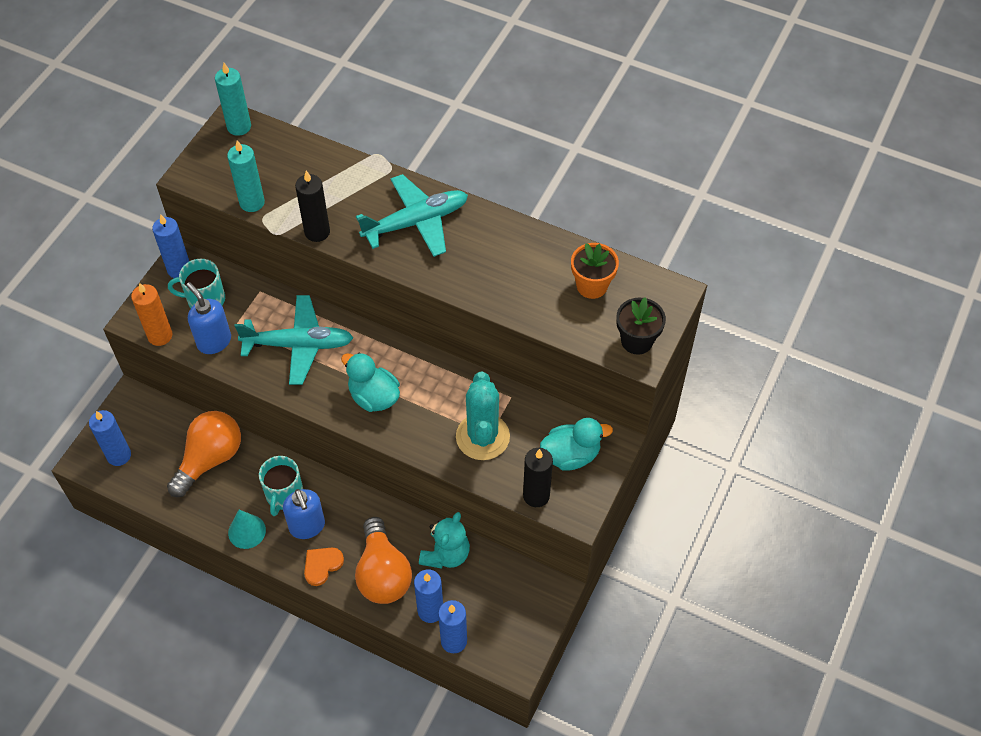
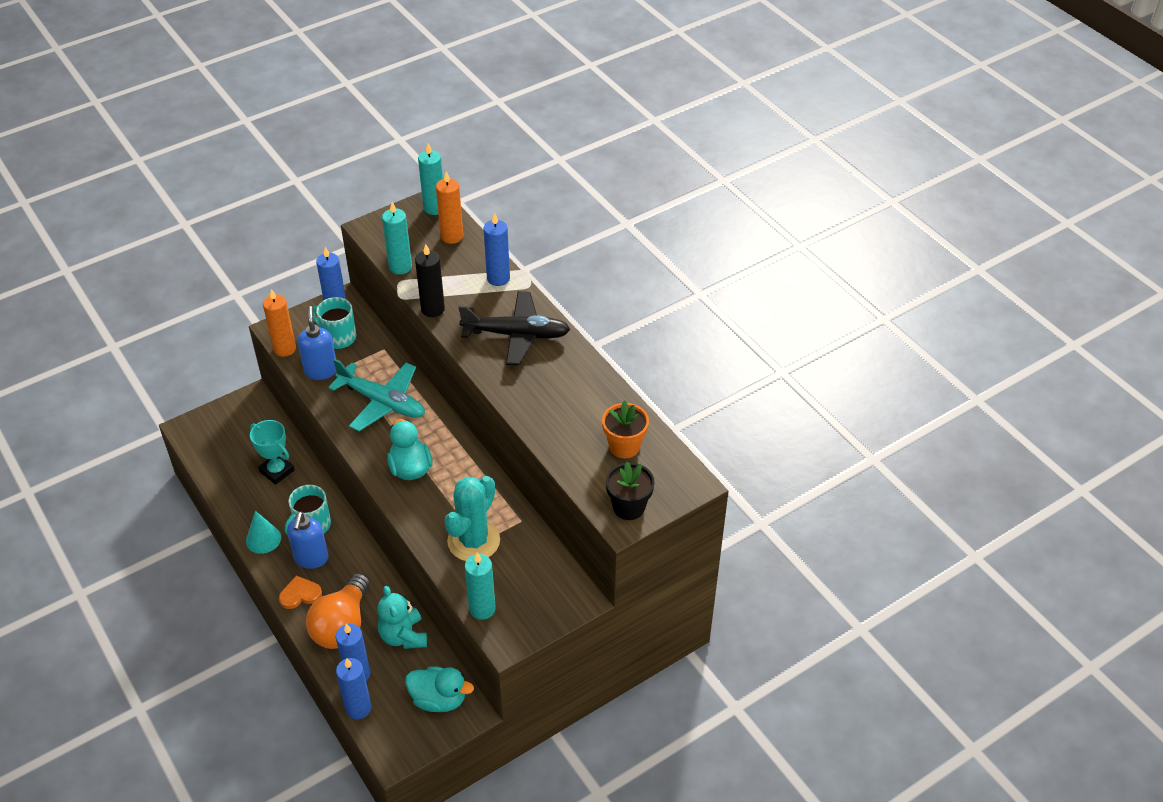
camera: 30 degrees right, 10 degrees down
(119, 455) = (213, 436): blue candle -> blue candle (498, 278)
(210, 459) = (277, 471): orange light bulb -> turquoise trophy
(279, 149) = (452, 236): none -> orange candle
(416, 222) = (516, 335): turquoise plane -> black plane
(446, 554) = (403, 636): turquoise teddy bear -> turquoise teddy bear turned 105 degrees clockwise
(536, 495) = (482, 609): black candle -> turquoise candle
(571, 455) = (536, 591): turquoise duck -> turquoise duck (439, 699)

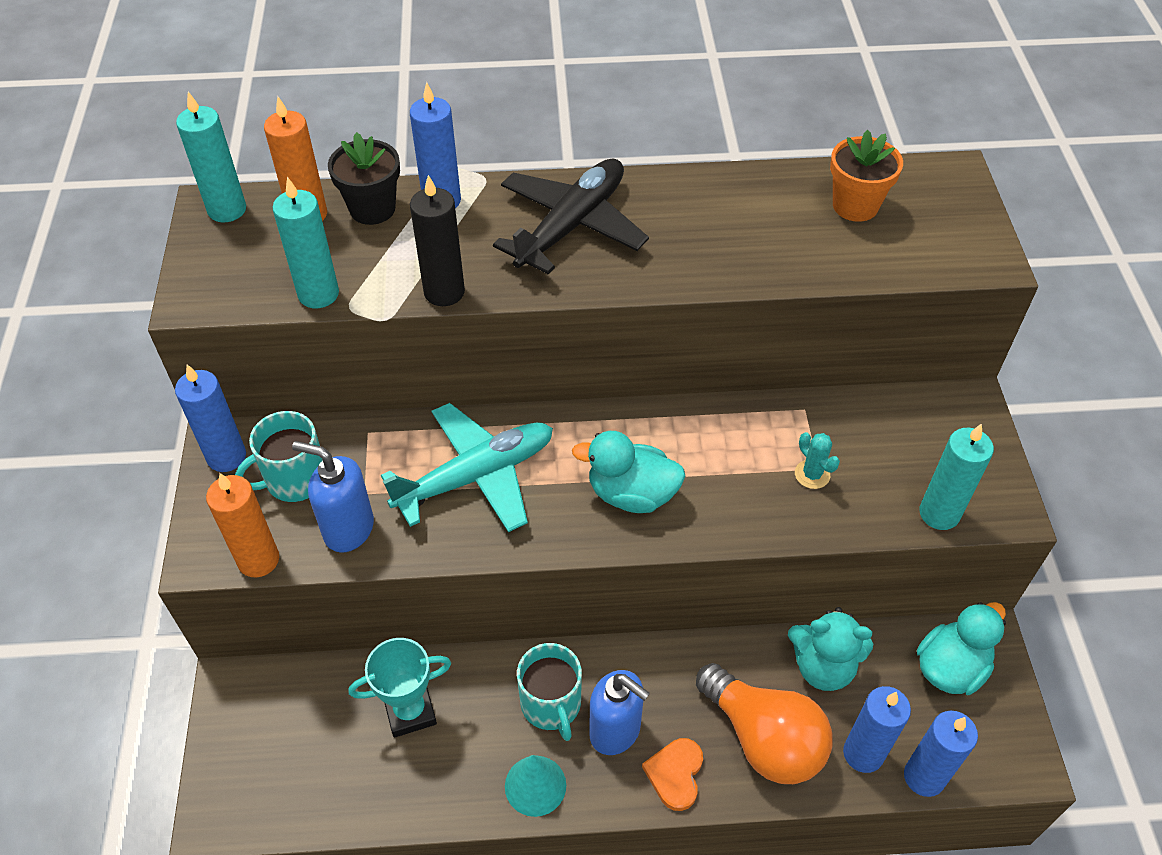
camera: 60 degrees left, 5 degrees up
(473, 541) = (812, 474): turquoise cactus -> turquoise cactus, size x0.43
(629, 507) = (966, 243): black flower pot -> black flower pot (372, 209)

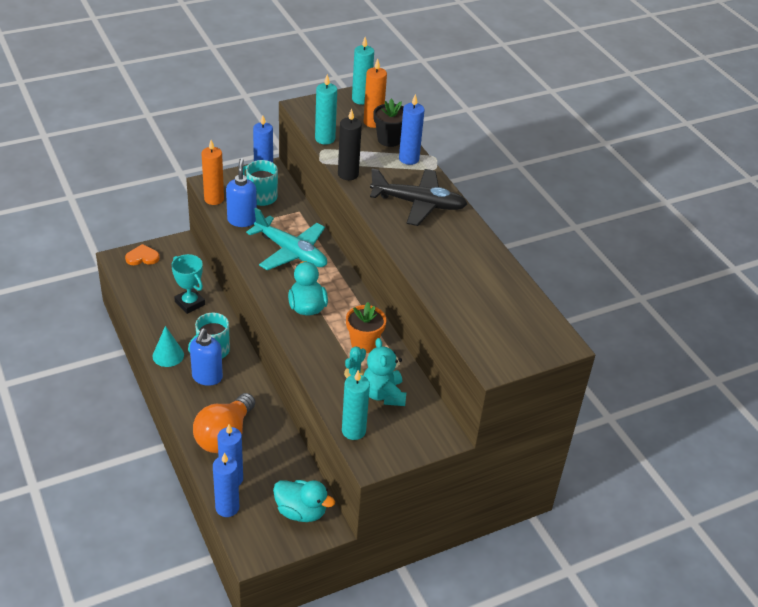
camera: 65 degrees right, 10 degrees down
(675, 774) = (192, 405): orange heart -> orange heart (142, 257)
(823, 666) = (277, 453): turquoise teddy bear -> turquoise teddy bear (383, 394)
(855, 206) = (504, 304): orange flower pot -> orange flower pot (364, 343)

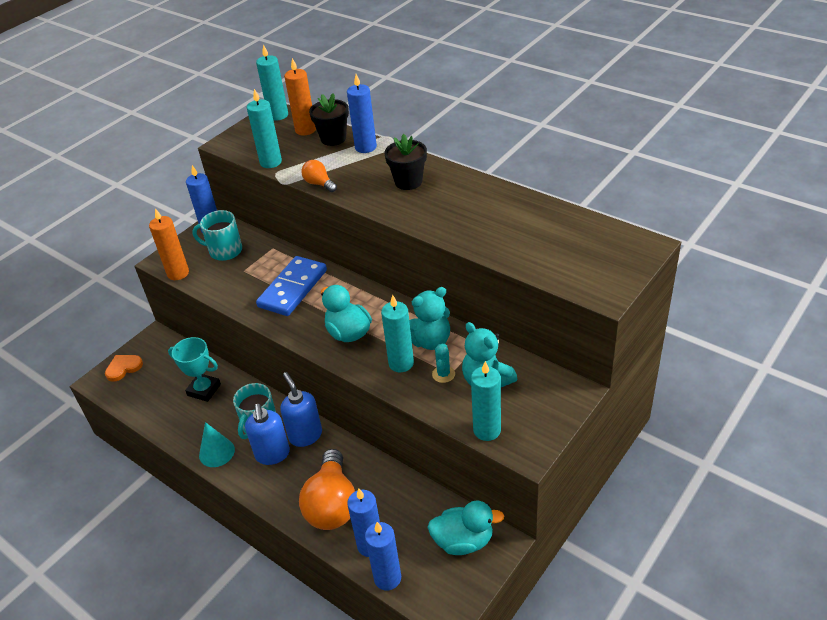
camera: 20 degrees left, 0 degrees up
(242, 220) = (221, 280): blue soap dispenser -> blue soap dispenser (305, 435)
(291, 252) = (293, 288): turquoise plane -> blue domino
(329, 350) = (401, 363): none -> turquoise candle
(348, 174) = (319, 184): black candle -> orange light bulb
(364, 343) = (430, 341): orange flower pot -> turquoise teddy bear
(418, 204) = (408, 182): black plane -> black flower pot

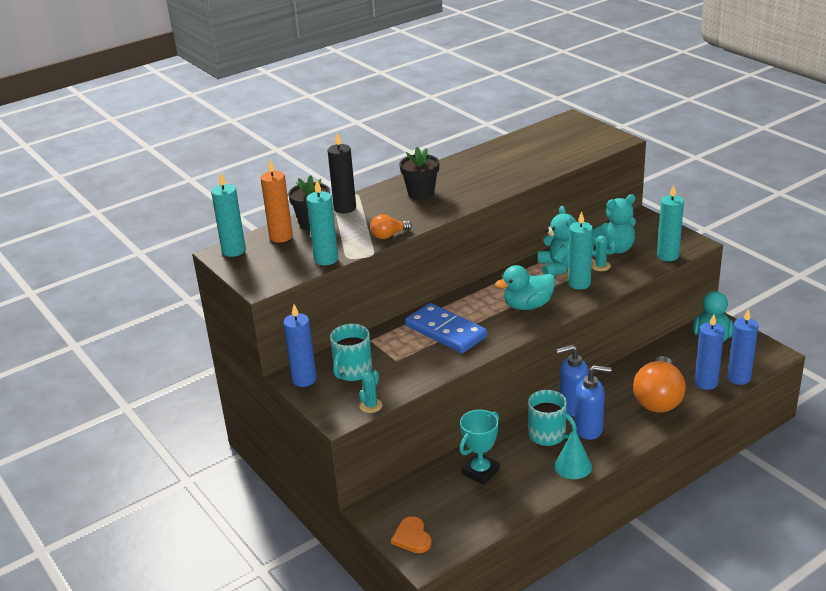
camera: 75 degrees left, 10 degrees down
(178, 273) = (371, 406): orange candle -> turquoise cactus
(332, 504) = (658, 399): orange light bulb -> orange light bulb turned 90 degrees clockwise
(365, 147) = (345, 208): blue candle -> black candle

